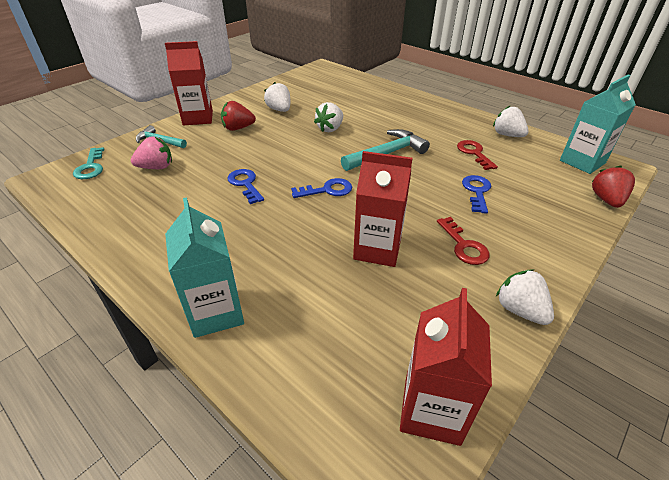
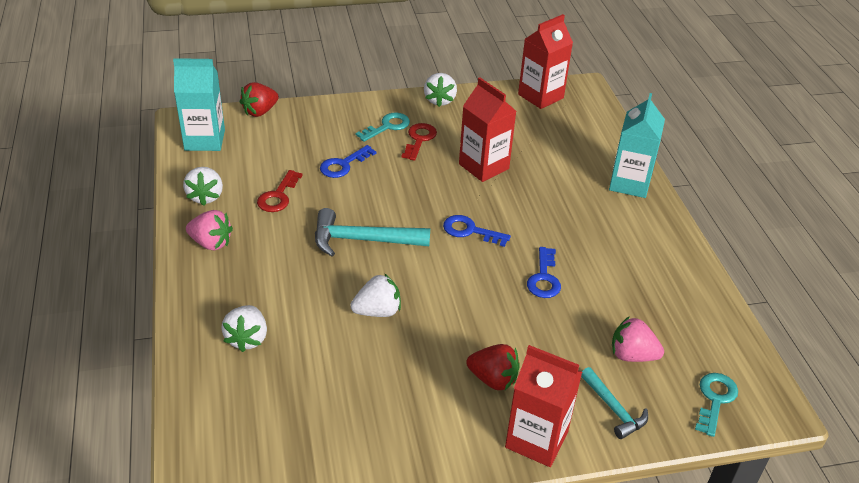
camera: 145 degrees left, 0 degrees up
(279, 110) = (404, 391): white strawberry -> white strawberry (247, 339)
(458, 119) = (211, 243): none -> pink strawberry
(507, 243) = (387, 126): none -> turquoise key

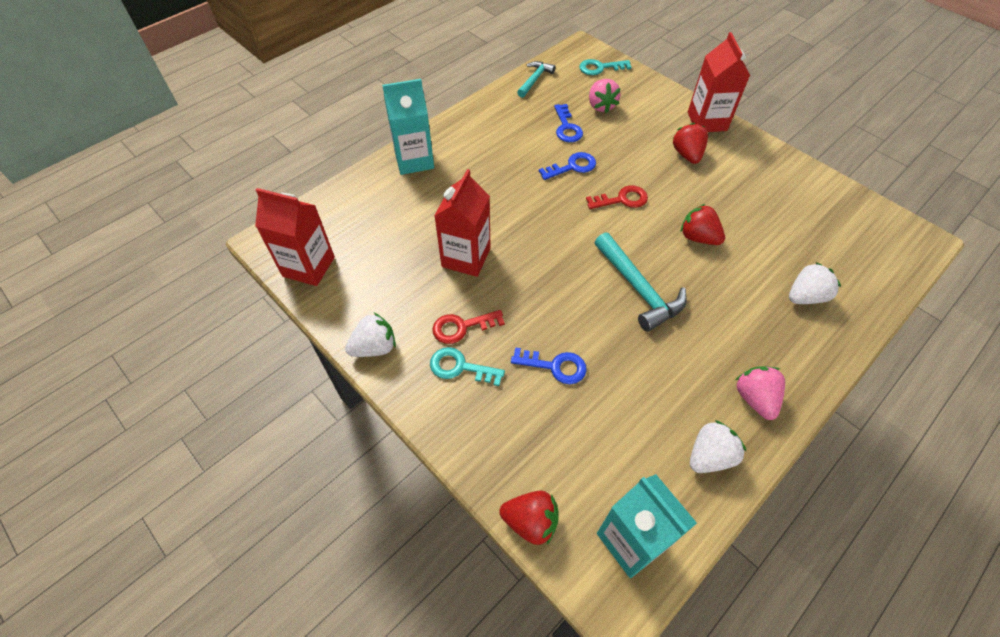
camera: 120 degrees left, 15 degrees up
(278, 196) = (647, 390): red key -> red key (622, 199)
(377, 311) = (698, 237): white strawberry -> red strawberry
(470, 231) = (561, 227): blue key -> blue key (567, 127)
(613, 409) = (650, 101): turquoise hammer -> turquoise hammer (534, 80)

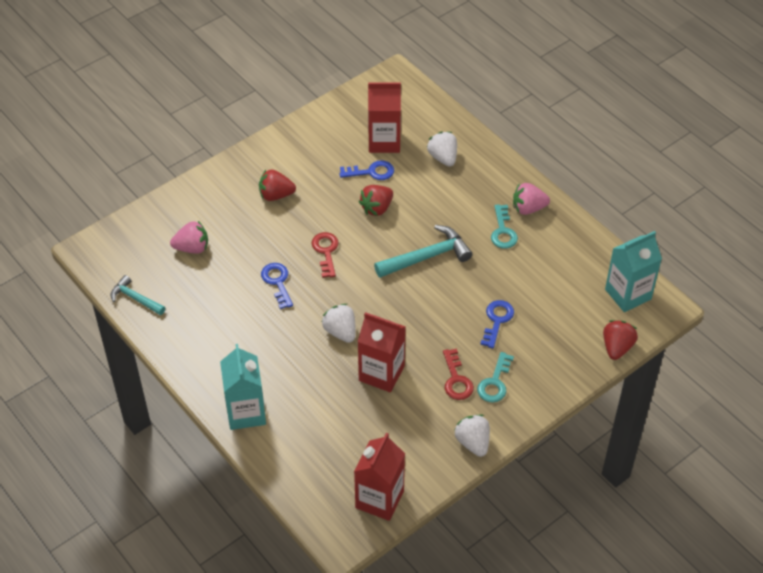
camera: 85 degrees left, 5 degrees down
(567, 127) = (220, 280): blue key -> blue key (371, 172)
(600, 68) = (129, 239): turquoise key -> turquoise key (503, 231)
(707, 121) = (232, 171): red carton -> red carton (384, 141)
(709, 456) = (571, 243): white strawberry -> white strawberry (340, 332)

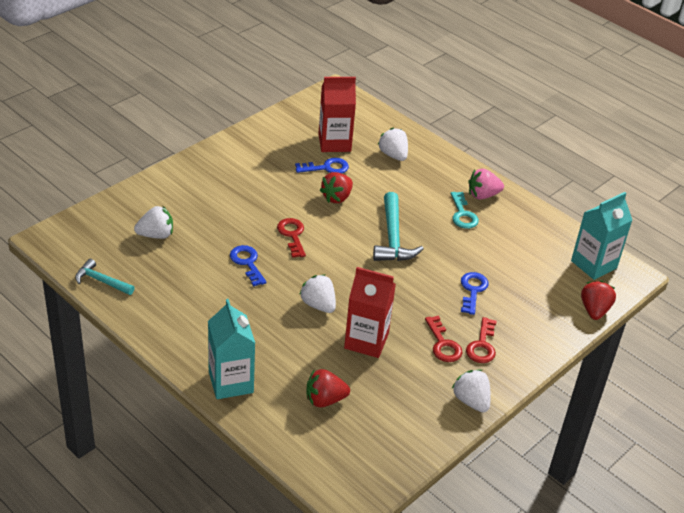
camera: 10 degrees left, 10 degrees down
(192, 248) = (156, 235): pink strawberry -> white strawberry
(276, 195) = (235, 188): red strawberry -> red strawberry (325, 400)
(379, 499) = (384, 459): red carton -> none
(426, 257) = (393, 237): turquoise hammer -> turquoise hammer turned 120 degrees clockwise
(495, 382) = (482, 345): turquoise key -> red key

